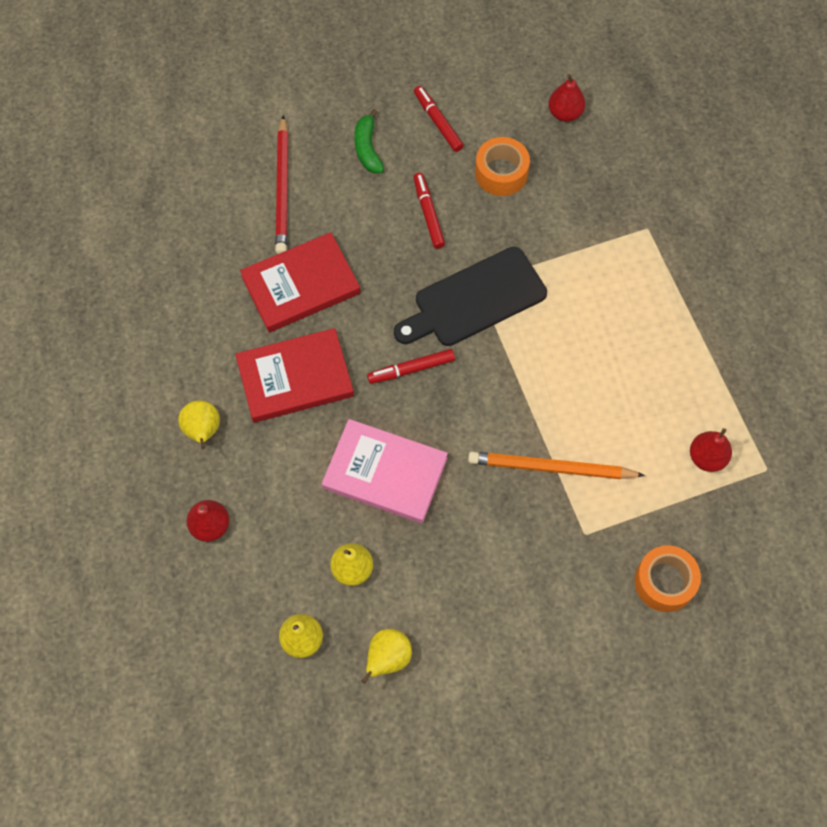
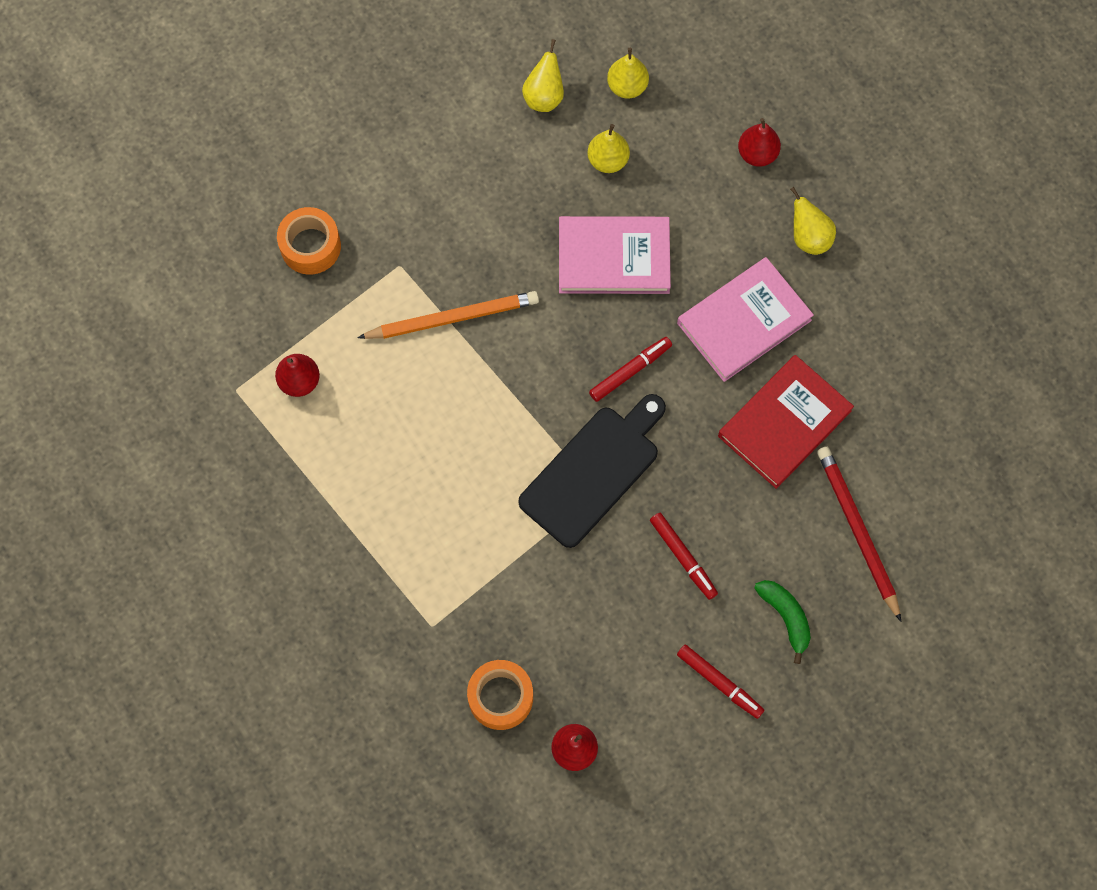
camera: 160 degrees right, 5 degrees up
(295, 378) = (744, 322): red book -> pink book
(501, 173) = (620, 639): orange tape -> orange tape (500, 697)

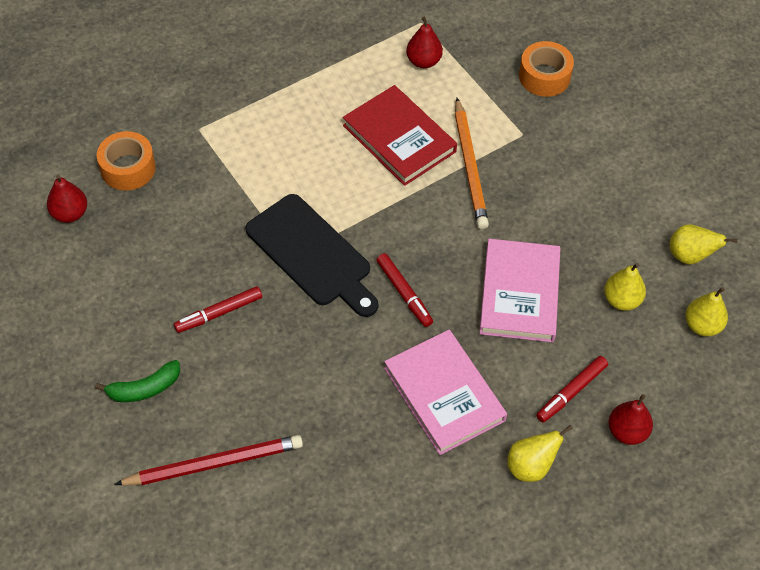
camera: 95 degrees right, 15 degrees down
(719, 683) = (98, 327): red marker -> red marker (571, 392)
(784, 423) = (334, 415): red book -> red book (399, 138)

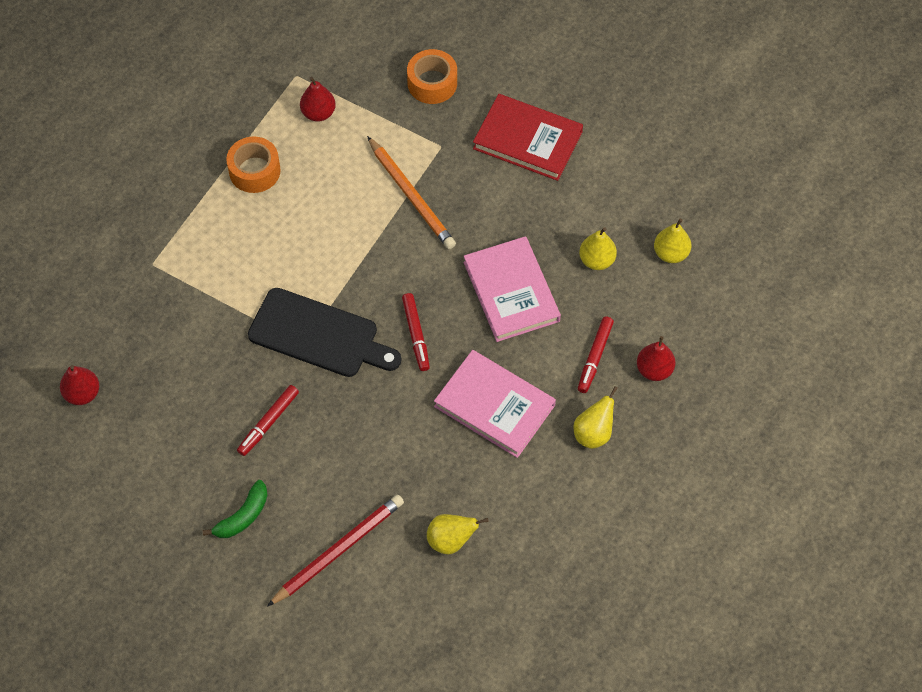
camera: 25 degrees left, 5 degrees up
(128, 168) = (110, 329): orange tape -> orange tape (254, 171)
(399, 138) = (336, 196): red book -> red book (527, 140)
(404, 293) = (416, 335): red marker -> red marker turned 45 degrees clockwise
(690, 256) = (633, 197): yellow pear -> yellow pear (451, 540)

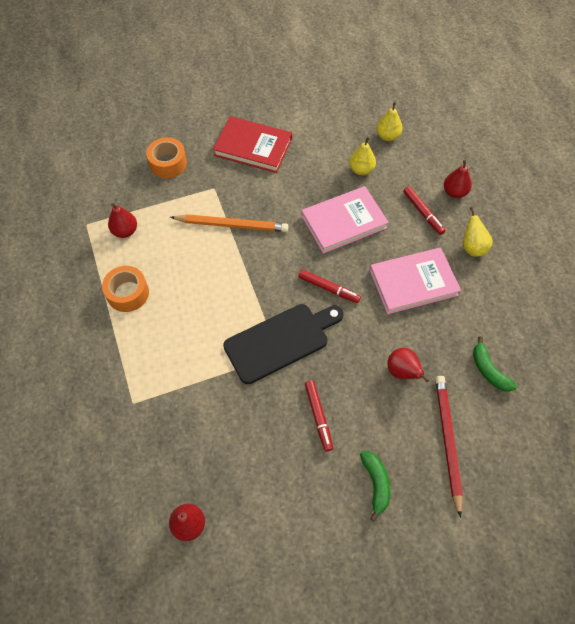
camera: 50 degrees left, 0 degrees up
(380, 463) = (402, 371): none -> red pear
(451, 540) = (488, 370): yellow pear -> green banana
(511, 292) = (344, 222): pink book -> pink book turned 45 degrees counterclockwise
(527, 140) = (253, 147): red book -> red book turned 45 degrees clockwise

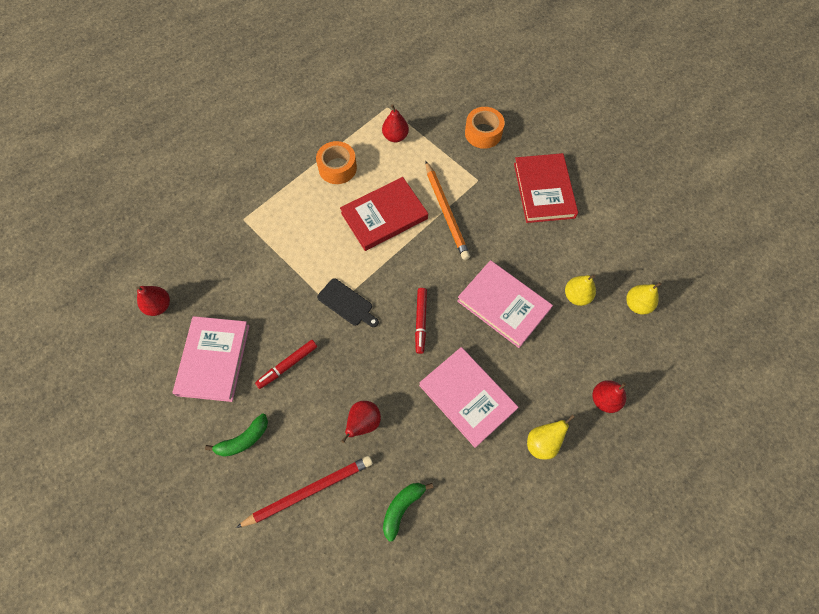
camera: 65 degrees right, 5 degrees up
(206, 274) = (384, 216): none -> red book
(279, 485) = (214, 360): none -> pink book
(280, 341) = (347, 303): black cutting board -> black cutting board, size x0.56
(423, 213) = (558, 376): red marker -> none

